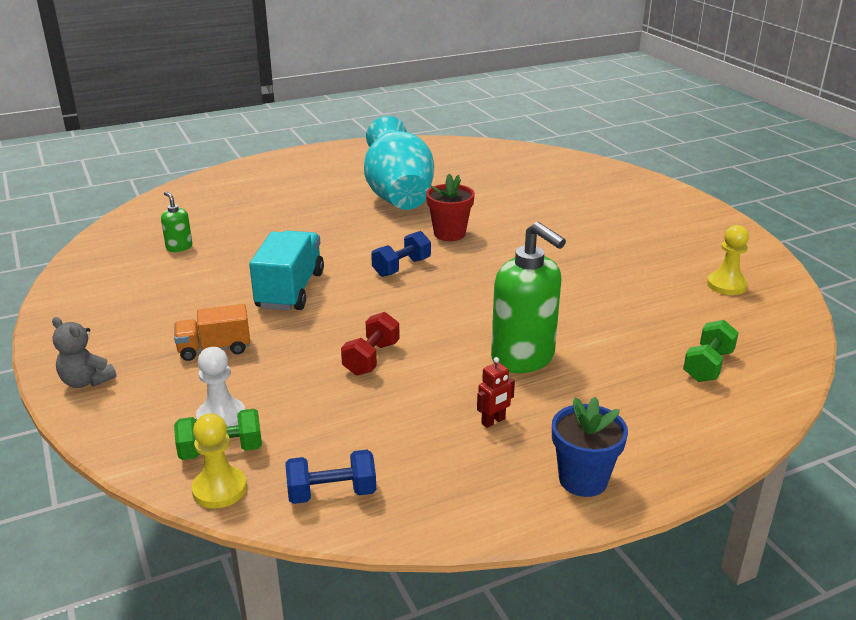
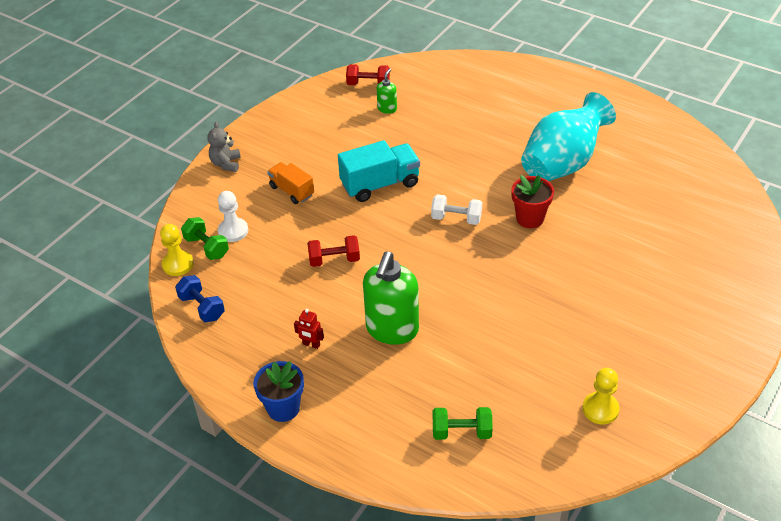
camera: 60 degrees right, 15 degrees up
(121, 244) = (368, 84): none -> red dumbbell
(401, 267) = (456, 218): blue dumbbell -> white dumbbell

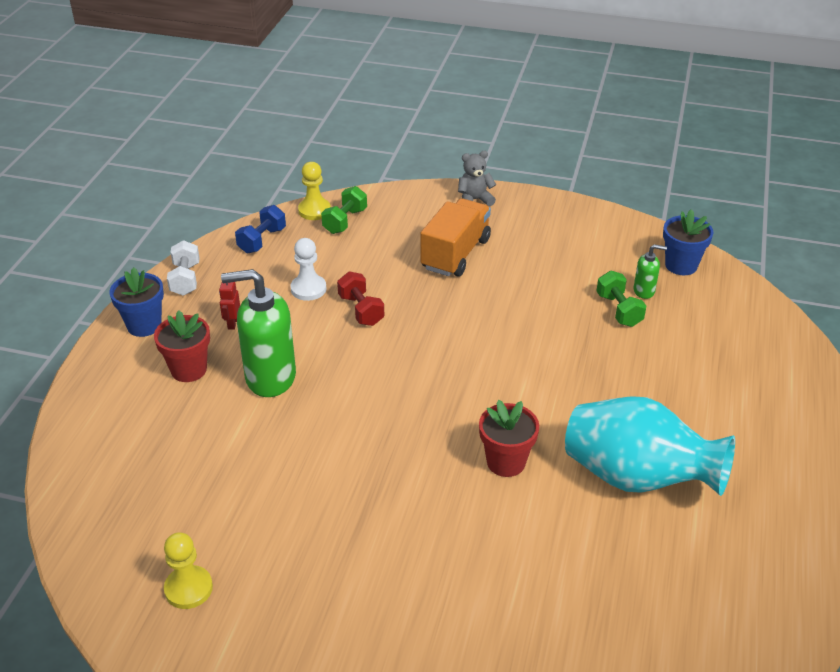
camera: 70 degrees right, 5 degrees down
(233, 231) = (375, 231): white pawn -> white pawn (308, 289)
(292, 191) = (455, 254): orange truck -> orange truck, size x1.57
(359, 382) = (189, 370): none -> red flower pot
(368, 84) = (681, 265): red dumbbell -> blue flower pot
(380, 184) = (501, 316): turquoise truck -> none
(456, 218) = (473, 393): white dumbbell -> white dumbbell (185, 279)
(461, 432) = (133, 464): green dumbbell -> green dumbbell (619, 310)

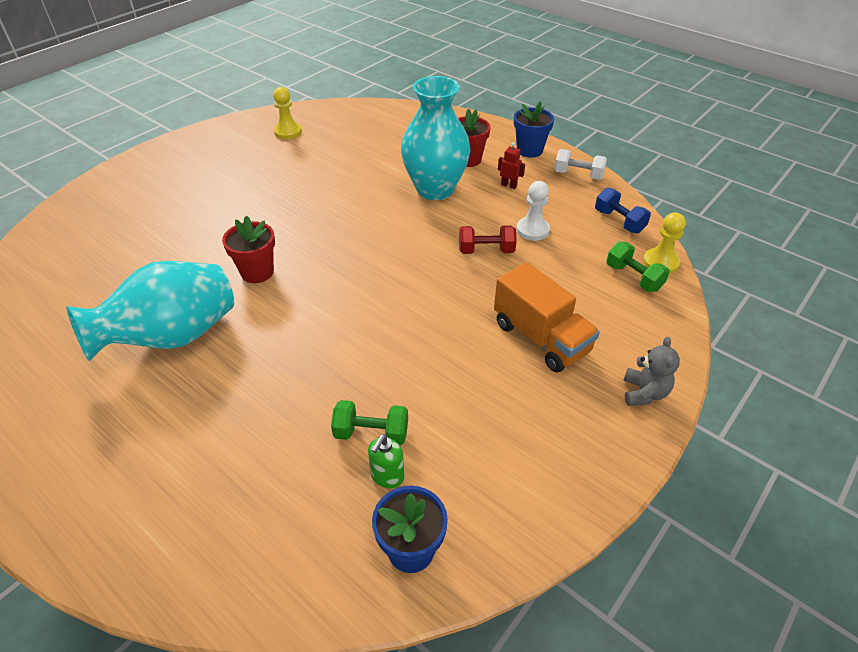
camera: 115 degrees right, 5 degrees up
(270, 377) = (435, 189): green soap dispenser -> turquoise vase

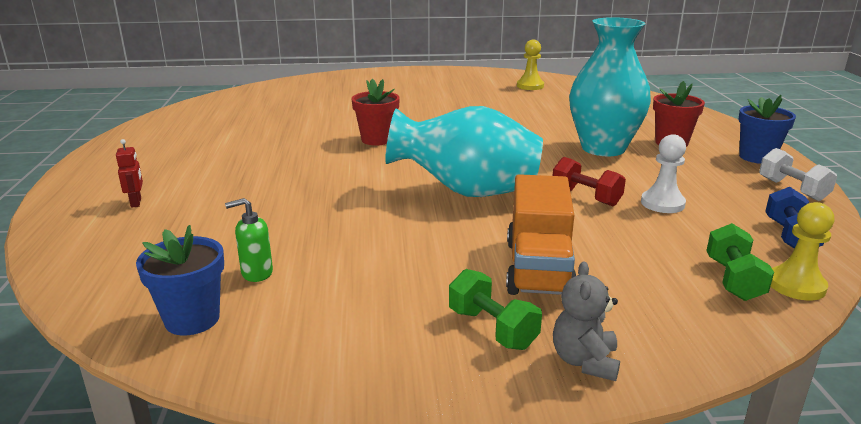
camera: 45 degrees right, 20 degrees down
(172, 337) = (271, 146): turquoise vase -> turquoise vase (467, 192)
(371, 433) = (292, 246): green dumbbell -> green dumbbell (492, 329)
(509, 185) = (688, 170): red robot -> red robot (136, 202)
(644, 393) = (584, 361): grey teddy bear -> grey teddy bear turned 135 degrees clockwise

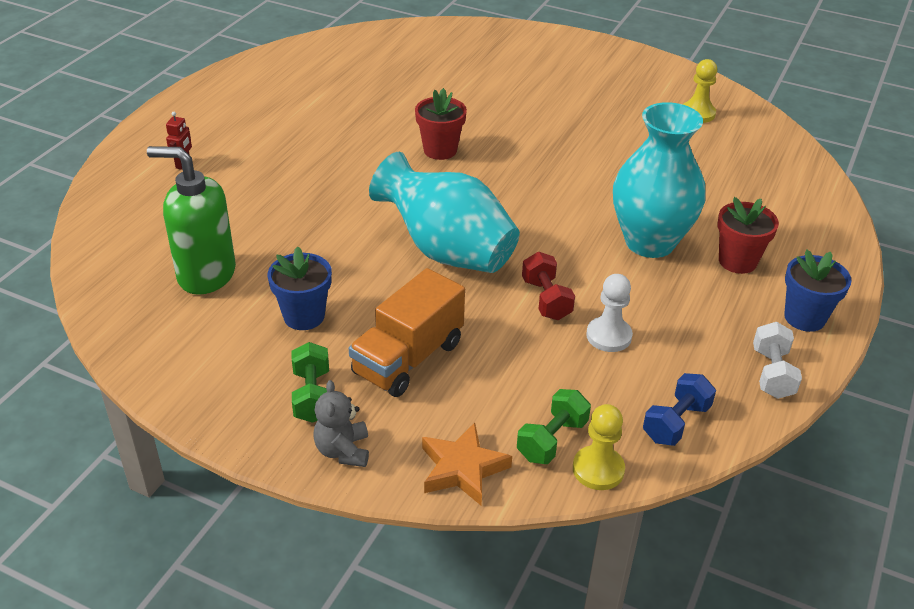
camera: 30 degrees right, 15 degrees up
(192, 319) = (135, 299): blue flower pot -> blue flower pot (304, 316)
(256, 273) = (206, 274): green soap dispenser -> green soap dispenser, size x2.14
(584, 361) = (343, 451): grey teddy bear -> grey teddy bear turned 45 degrees counterclockwise
(704, 329) = (462, 469): none -> orange star

